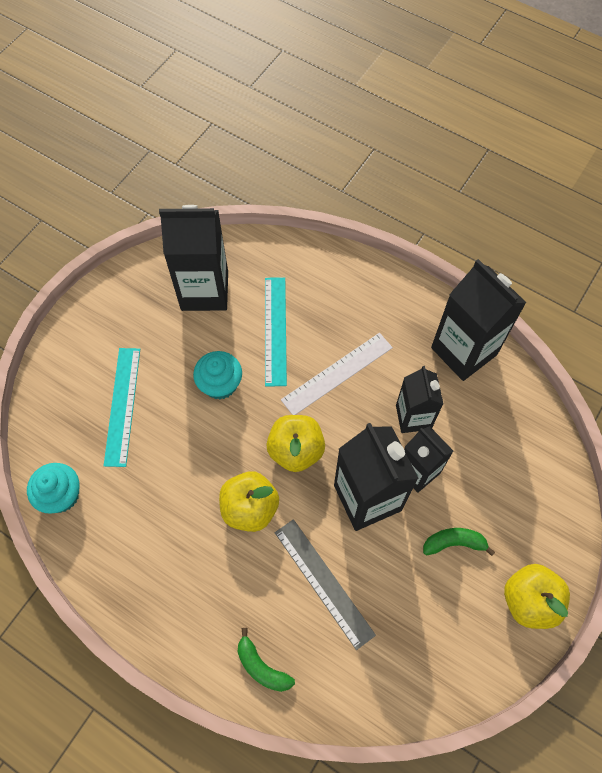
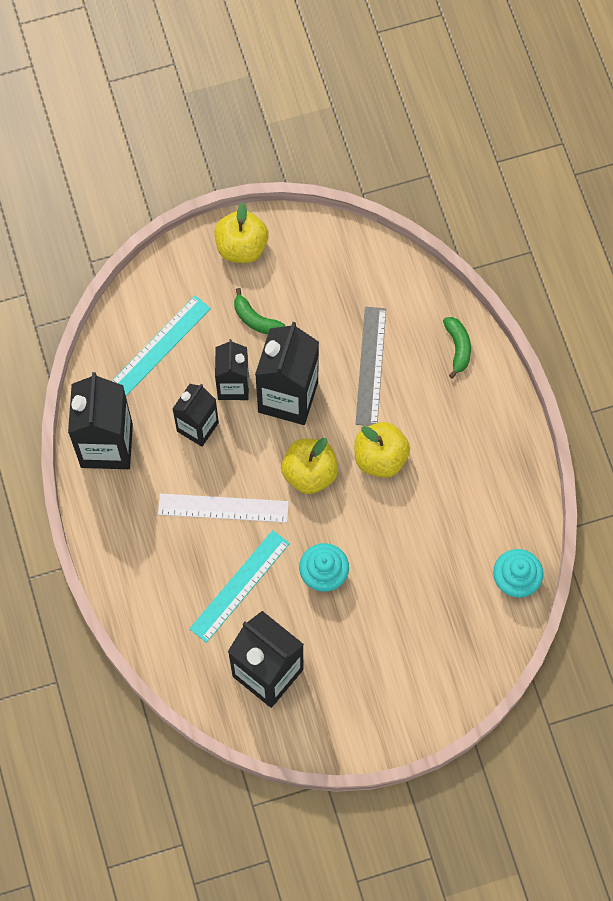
camera: 140 degrees left, 5 degrees up
(122, 405) = (416, 619): turquoise ruler -> turquoise ruler (160, 346)

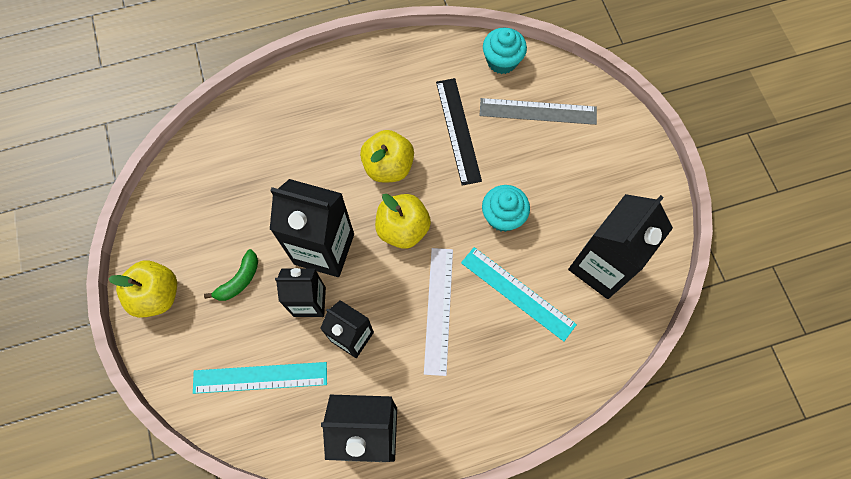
camera: 90 degrees left, 0 degrees up
(160, 346) = (260, 377): turquoise ruler -> turquoise ruler turned 45 degrees counterclockwise
(370, 366) = (296, 174): grey ruler -> grey ruler (538, 111)
(425, 530) = (458, 130): none -> black ruler
(458, 347) = (283, 100): green banana -> none

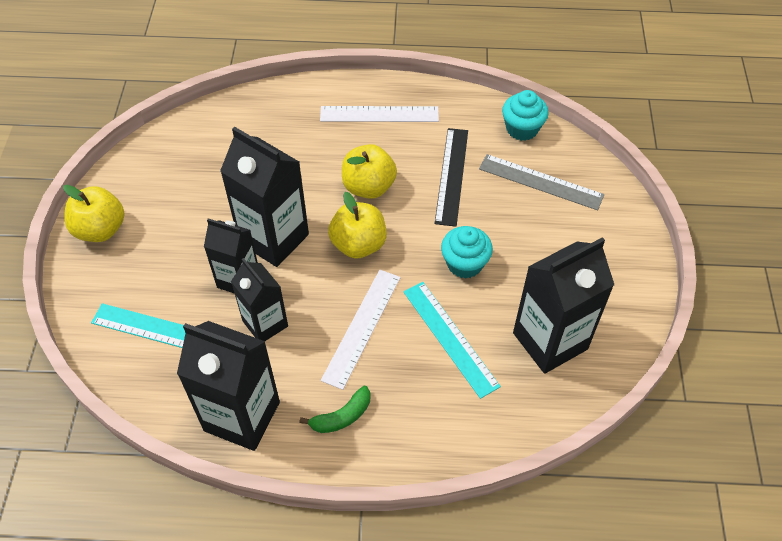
camera: 20 degrees right, 15 degrees down
(239, 280) = (181, 240): green banana -> green banana (342, 416)
(367, 86) = (379, 114): none -> white ruler

